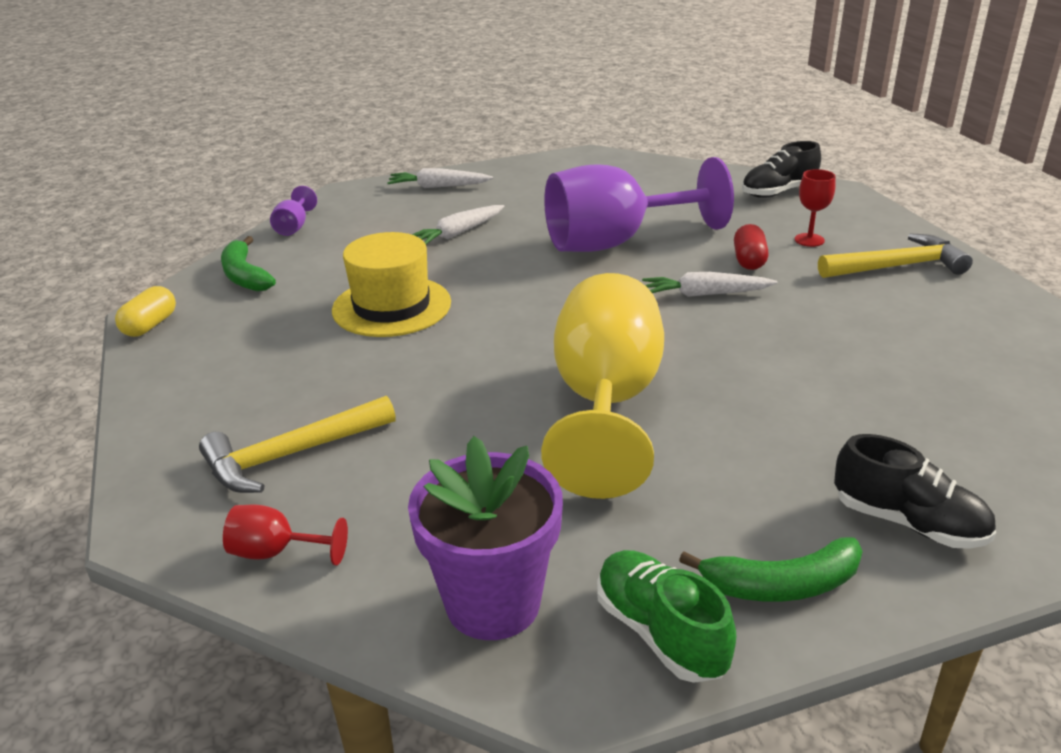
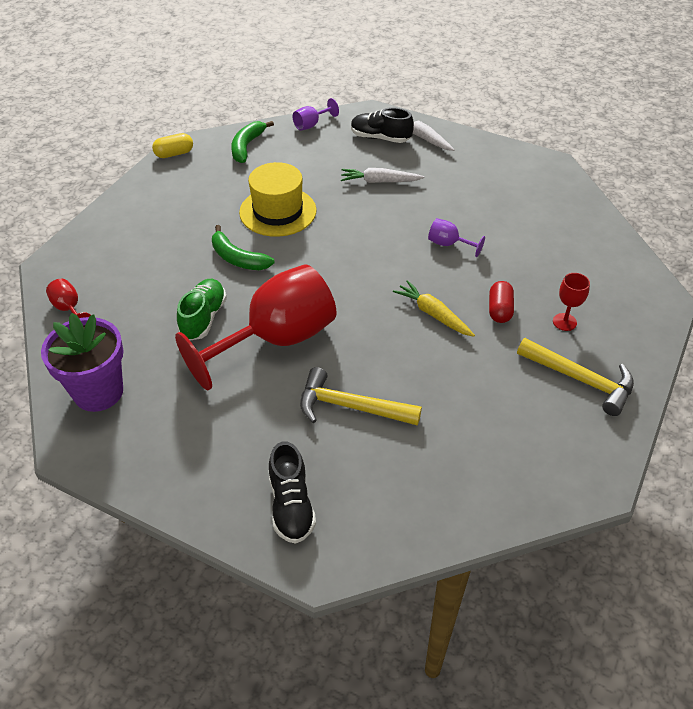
camera: 45 degrees right, 15 degrees up
(291, 455) = (130, 267): yellow hammer -> yellow hammer (350, 407)
(605, 404) = (276, 340): yellow goblet -> red goblet
(615, 242) = (448, 244): purple goblet -> purple goblet, size x0.40
(660, 632) = (127, 455): green shoe -> green shoe (203, 318)
(705, 294) = (433, 314): white carrot -> yellow carrot
(749, 260) = (499, 310): red capsule -> red capsule turned 45 degrees counterclockwise
(778, 192) = (618, 273): black shoe -> black shoe (380, 138)
(781, 585) = (196, 480): green banana -> green banana (237, 258)

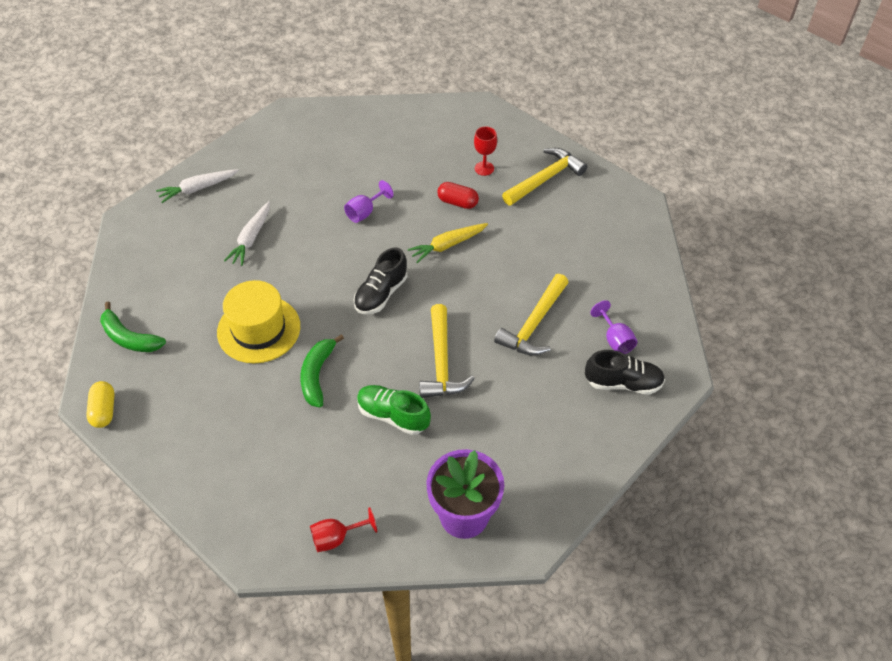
camera: 75 degrees left, 5 degrees up
(237, 258) = (317, 375): green banana -> green banana turned 135 degrees clockwise
(276, 340) = (441, 362): red goblet -> yellow hammer
(311, 125) = (121, 273): purple goblet -> purple goblet (615, 339)
(380, 138) = (179, 221): black shoe -> black shoe (381, 294)

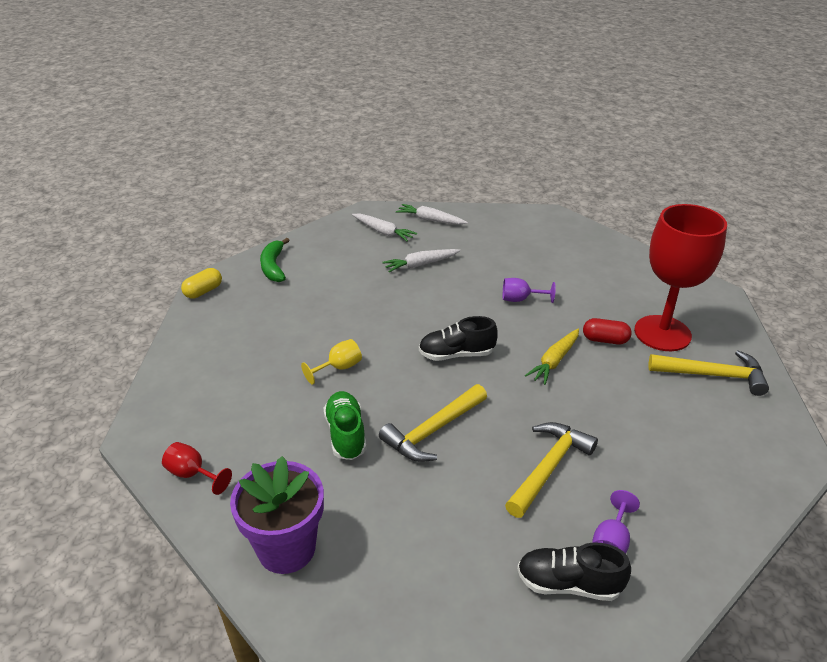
camera: 50 degrees right, 15 degrees down
(174, 230) = (383, 232): none -> white carrot
(258, 329) = (346, 315): yellow hat -> none
(317, 375) = (339, 368): green banana -> yellow goblet
(447, 245) = (554, 361): yellow carrot -> yellow carrot turned 75 degrees counterclockwise
(457, 202) = (605, 340): red capsule -> red capsule turned 60 degrees counterclockwise
(484, 168) = (662, 333): red goblet -> red goblet, size x2.50
(534, 324) = (548, 467): yellow hammer -> yellow hammer turned 135 degrees clockwise
(623, 383) = (568, 584): black shoe -> black shoe turned 135 degrees clockwise

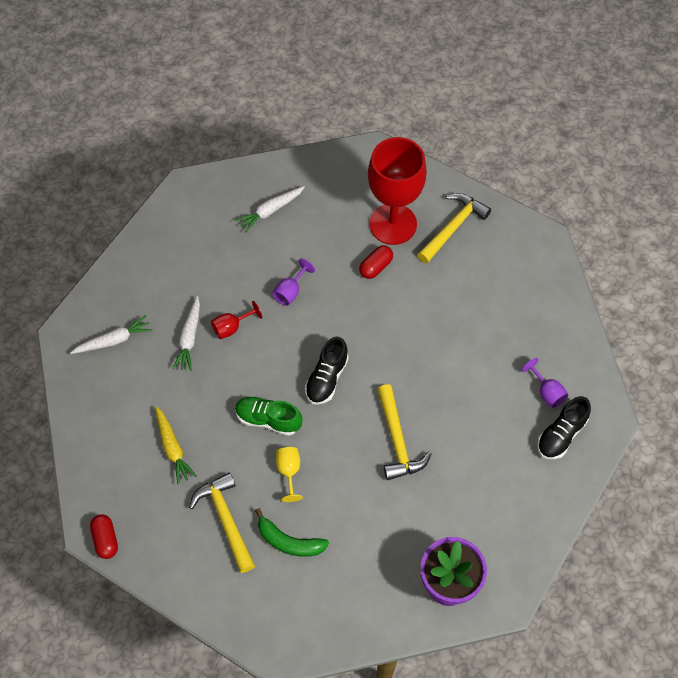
camera: 60 degrees left, 25 degrees up
(193, 474) = (345, 624): red goblet -> red goblet (232, 327)
(203, 291) = (106, 539): yellow capsule -> red capsule
(273, 266) = (106, 462): green banana -> green banana (289, 541)
(346, 434) = (366, 501): green shoe -> green shoe (268, 419)
(430, 220) = (122, 289): white carrot -> white carrot (270, 211)
(548, 467) = (472, 388): yellow hammer -> yellow hammer (225, 519)
(554, 361) = (376, 316): yellow carrot -> yellow carrot (172, 448)

